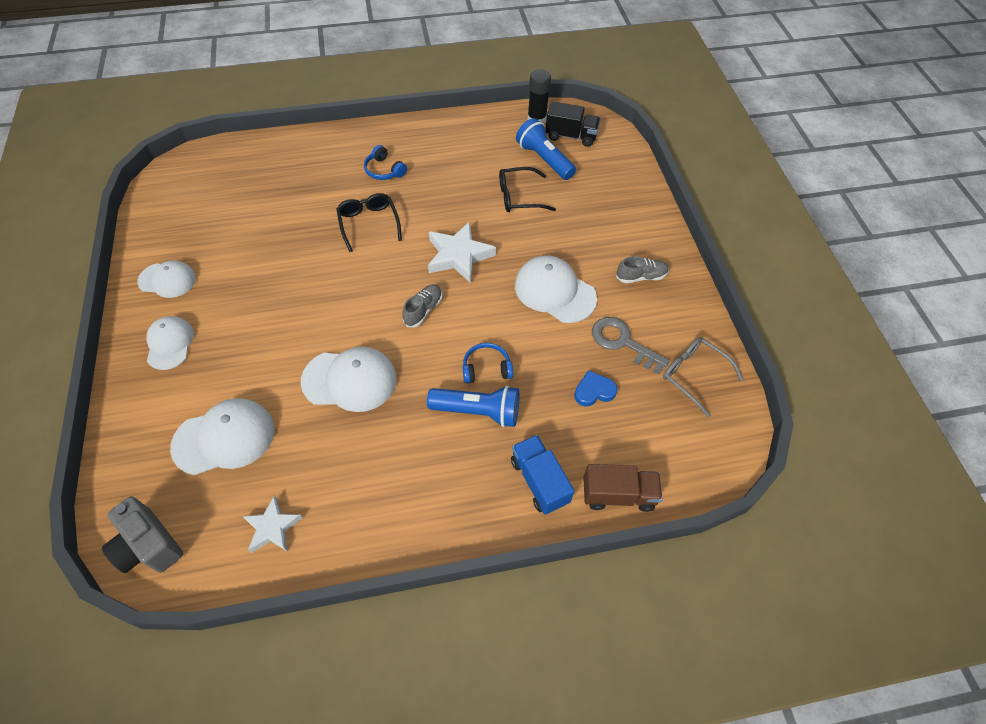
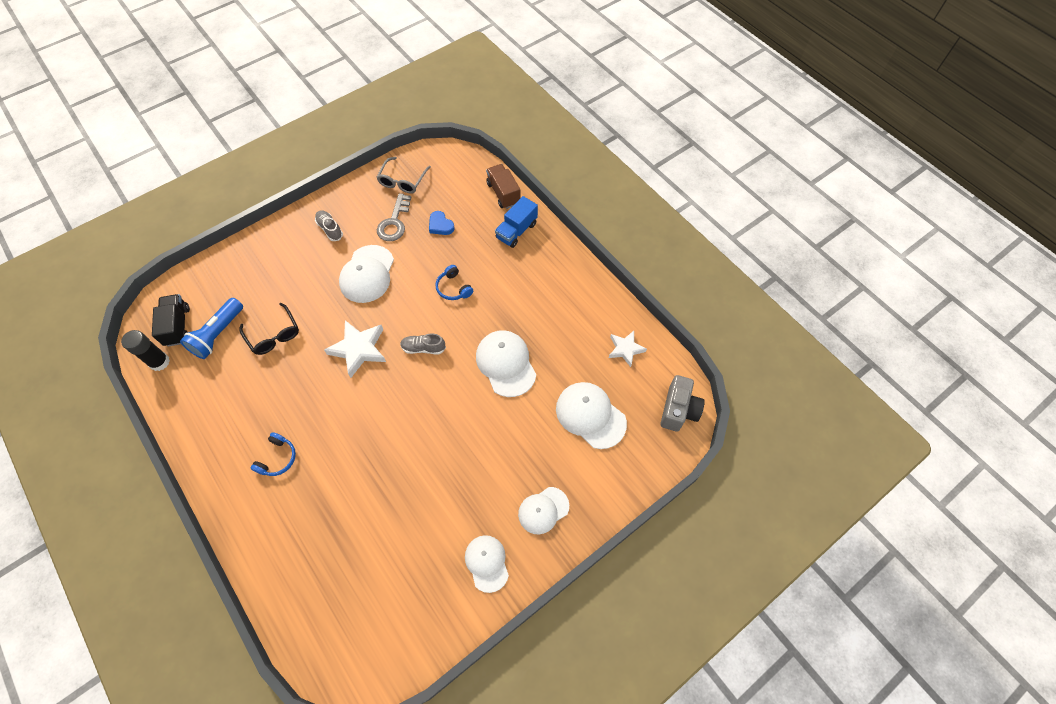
camera: 115 degrees left, 5 degrees up
(369, 224) = (351, 434): black glasses -> none
(478, 411) = (488, 279): blue flashlight -> none

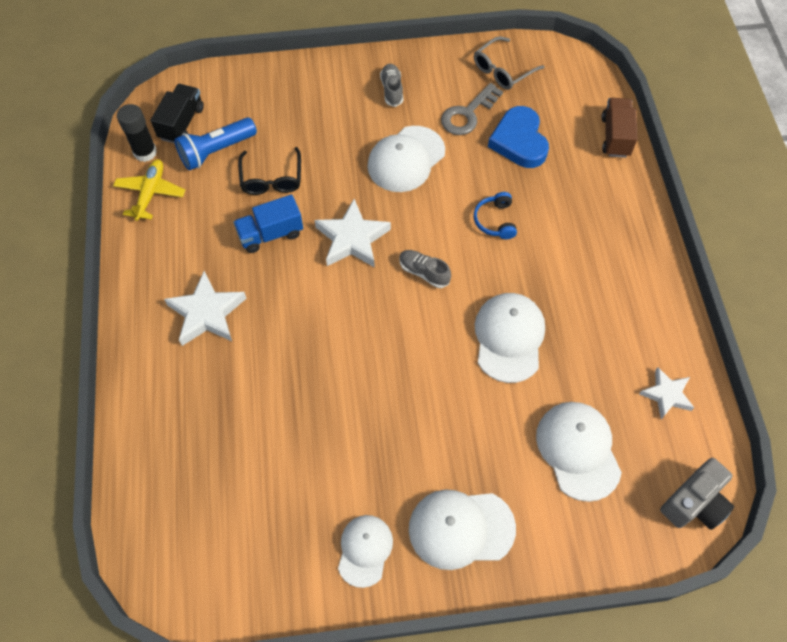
camera: 30 degrees right, 0 degrees up
(181, 391) = (150, 193): none -> yellow plane
(277, 458) = (206, 313): blue headphones -> white star
(440, 225) = (519, 141): blue heart -> blue heart, size x1.78
(516, 231) = (607, 188): blue truck -> blue truck (270, 234)
(543, 510) = (461, 528): white cap -> white cap, size x1.52

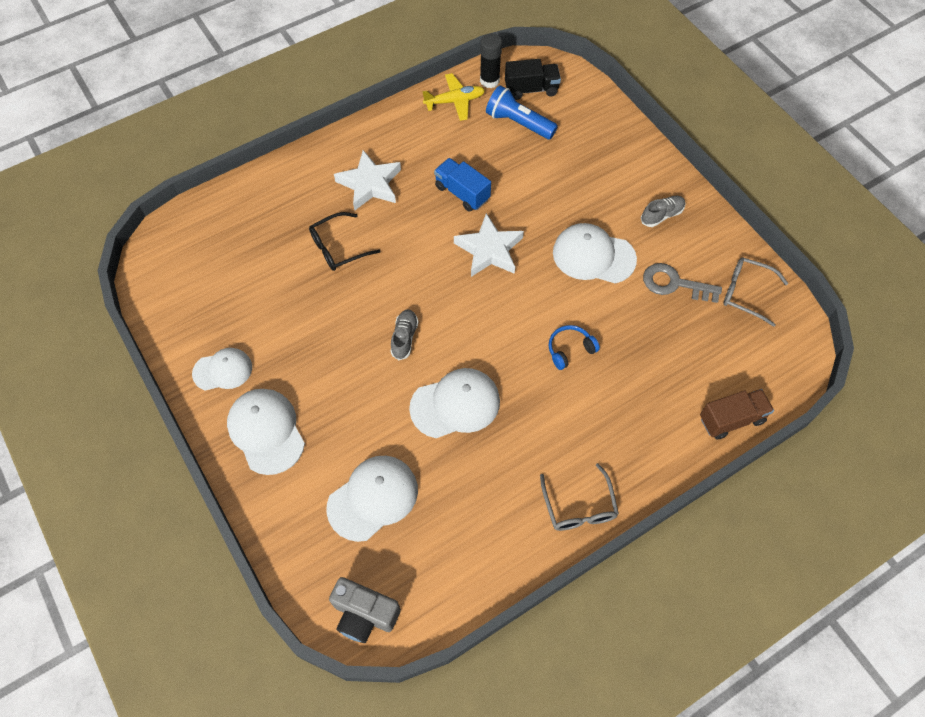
camera: 65 degrees right, 0 degrees up
(271, 178) = (515, 170): black glasses -> black glasses (339, 247)
(424, 272) = (485, 315): grey shoe -> grey shoe (404, 338)
(519, 141) = (671, 337): blue heart -> none
(651, 281) = (579, 506): none -> grey glasses
(666, 395) = (462, 557): white star -> none

